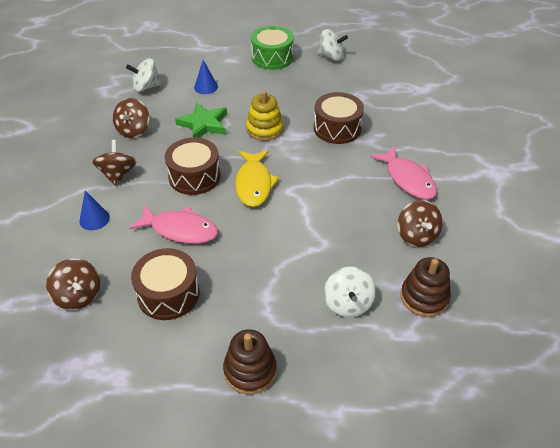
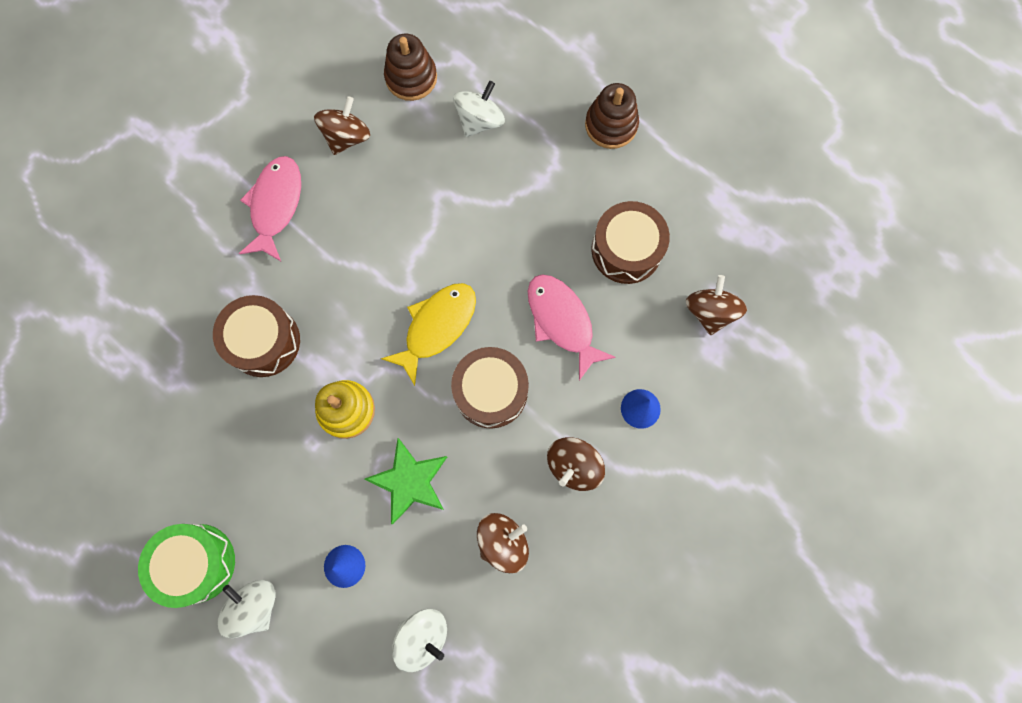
camera: 140 degrees left, 30 degrees up
(331, 57) = (118, 494): white spinning top -> white spinning top (255, 606)

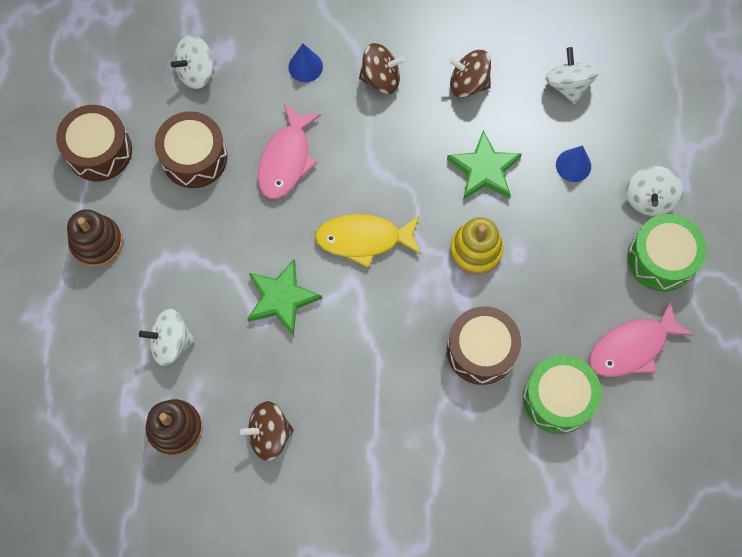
camera: 130 degrees left, 5 degrees down
(173, 367) = (557, 398): none -> green drum
(275, 205) = (372, 438): pink fish -> pink fish (632, 347)
(443, 225) = (281, 298): none -> green star
(491, 391) = (377, 167): brown drum -> brown drum (99, 151)
(710, 311) = (197, 72): brown spinning top -> white spinning top

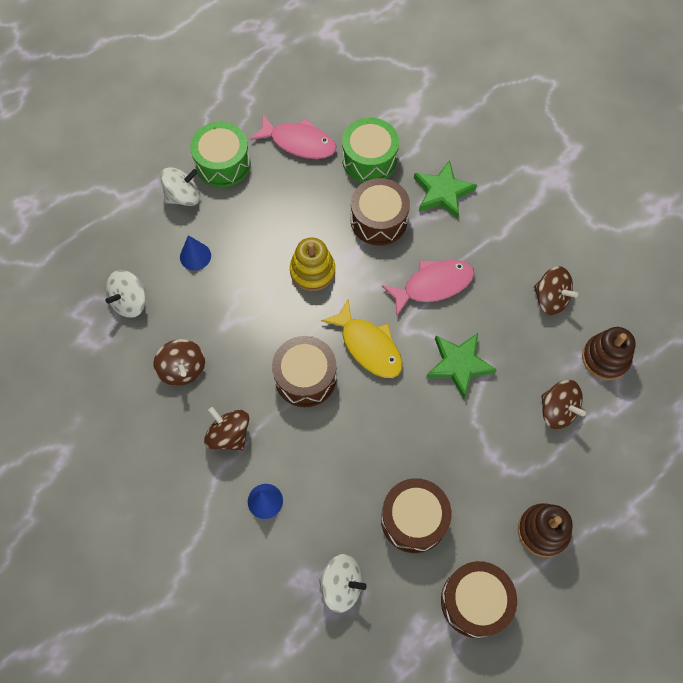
camera: 130 degrees left, 5 degrees down
(171, 342) = (557, 410): white spinning top -> brown spinning top
(286, 160) = (355, 448): pink fish -> pink fish (433, 285)
(379, 168) = (305, 377): none -> brown drum
(484, 169) = (246, 308): green star -> green star (442, 192)

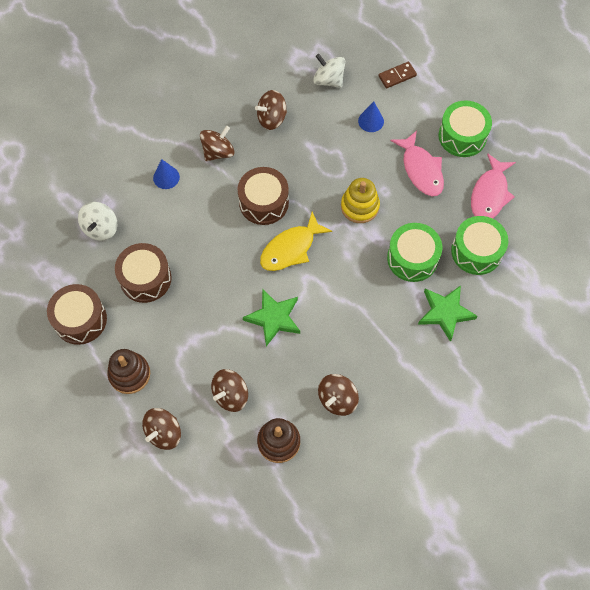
camera: 90 degrees right, 0 degrees up
(132, 226) = (397, 76): none -> brown domino
(183, 196) = (427, 109): white spinning top -> none
(378, 220) = (412, 258): brown drum -> green drum
(433, 285) = (348, 301): pink fish -> pink fish (421, 170)
(611, 484) = (164, 433): none -> brown spinning top

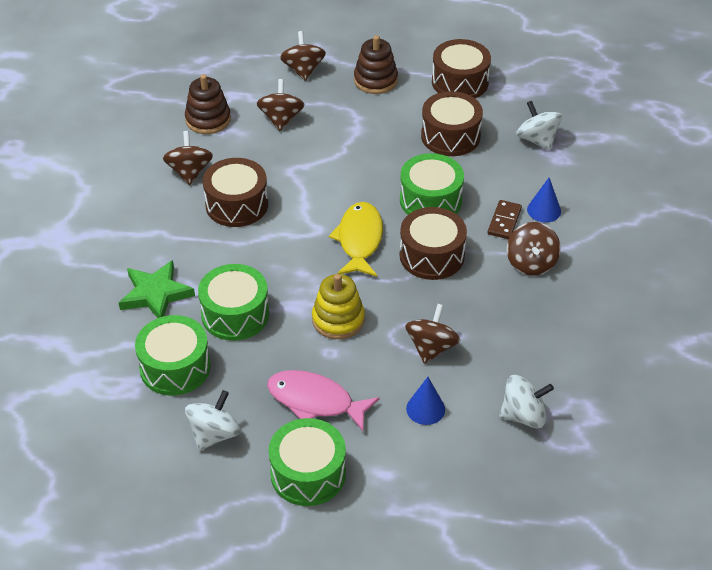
camera: 135 degrees right, 20 degrees down
(218, 240) = (430, 200): none -> green drum
(271, 118) = (525, 330): brown spinning top -> brown spinning top (431, 347)
(273, 318) = (309, 184): green star -> none
(334, 341) = (237, 205): none -> brown drum
(397, 76) = (457, 483): brown domino -> brown domino (504, 221)
(490, 194) = (214, 434): pink fish -> white spinning top

